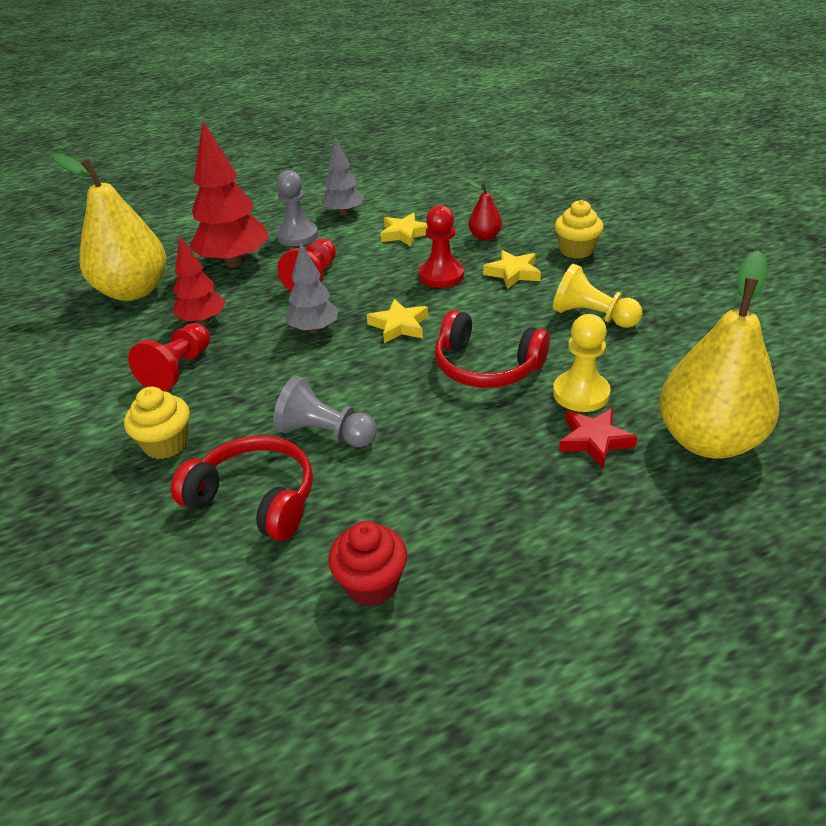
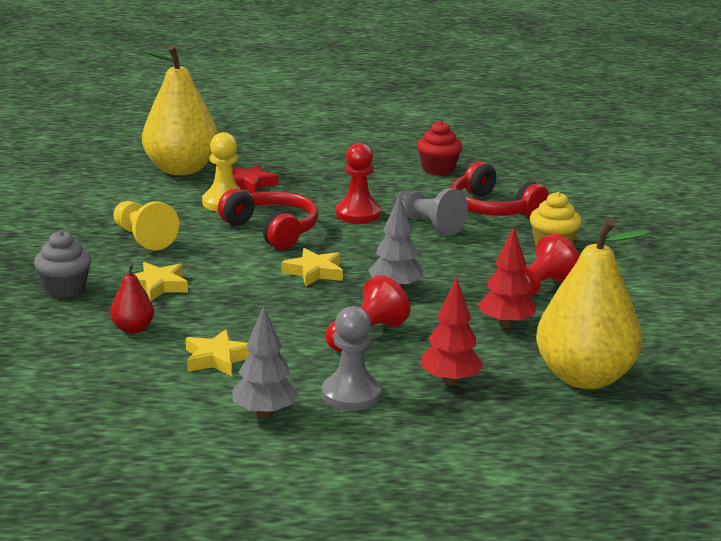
camera: 160 degrees left, 15 degrees down
(234, 262) = (450, 381): red tree -> red tree, size x0.60
(441, 275) = (229, 302): red pawn -> red pawn (358, 214)
(576, 250) = (65, 289): yellow cupcake -> grey cupcake

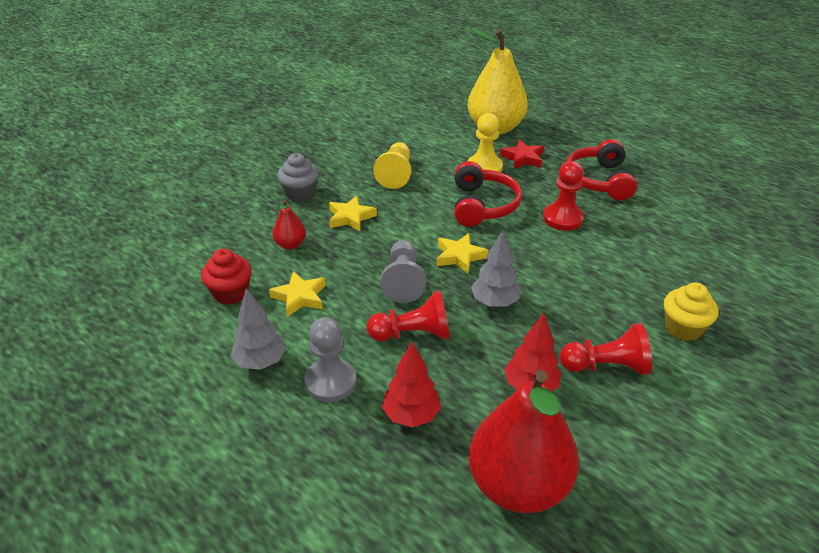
camera: 45 degrees right, 15 degrees up
(428, 225) = (603, 254): grey pawn -> grey pawn (403, 281)
(438, 169) = (685, 204): red cupcake -> red cupcake (231, 293)
(493, 208) = (681, 263): red headphones -> red headphones (599, 180)
(584, 377) = (518, 485): yellow pear -> red pear

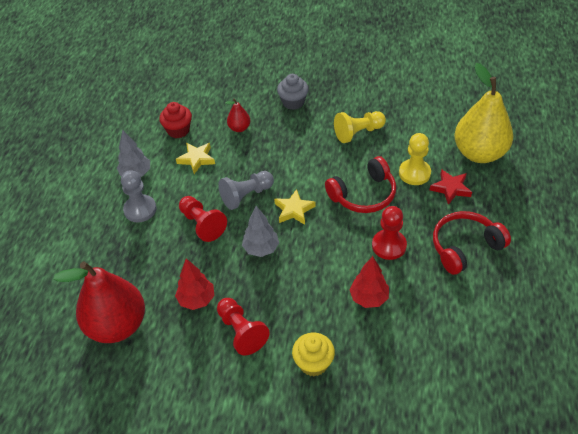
camera: 60 degrees right, 10 degrees up
(350, 217) = (289, 138): yellow star -> none
(411, 415) = (138, 256): red tree -> red tree (369, 298)

